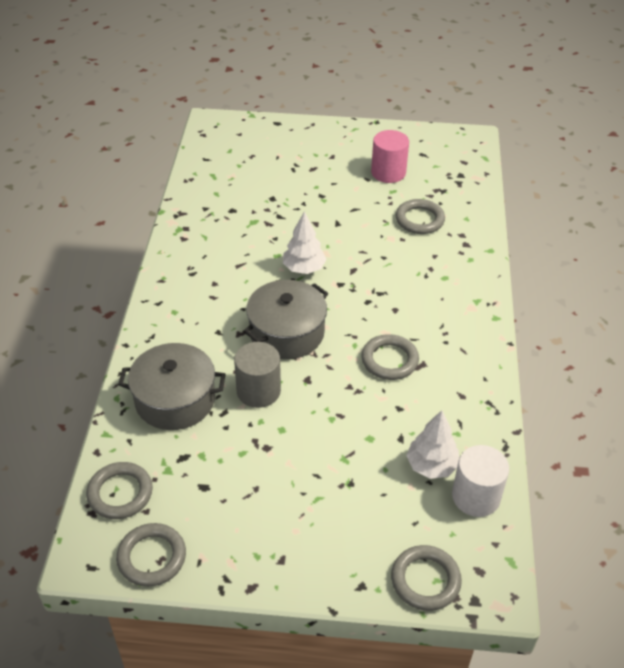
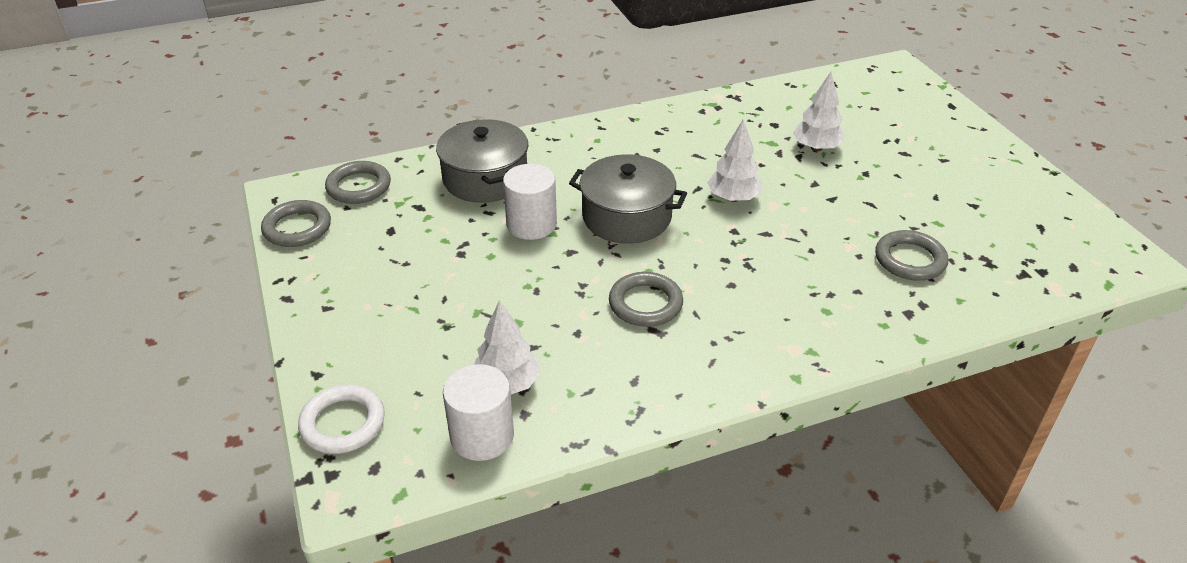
camera: 65 degrees right, 5 degrees down
(258, 391) = (531, 224): grey cylinder -> white cylinder
(276, 203) = (816, 148): none -> white tree
(388, 172) = (968, 209): pink cylinder -> none
(425, 580) = (343, 423): grey ring -> white ring

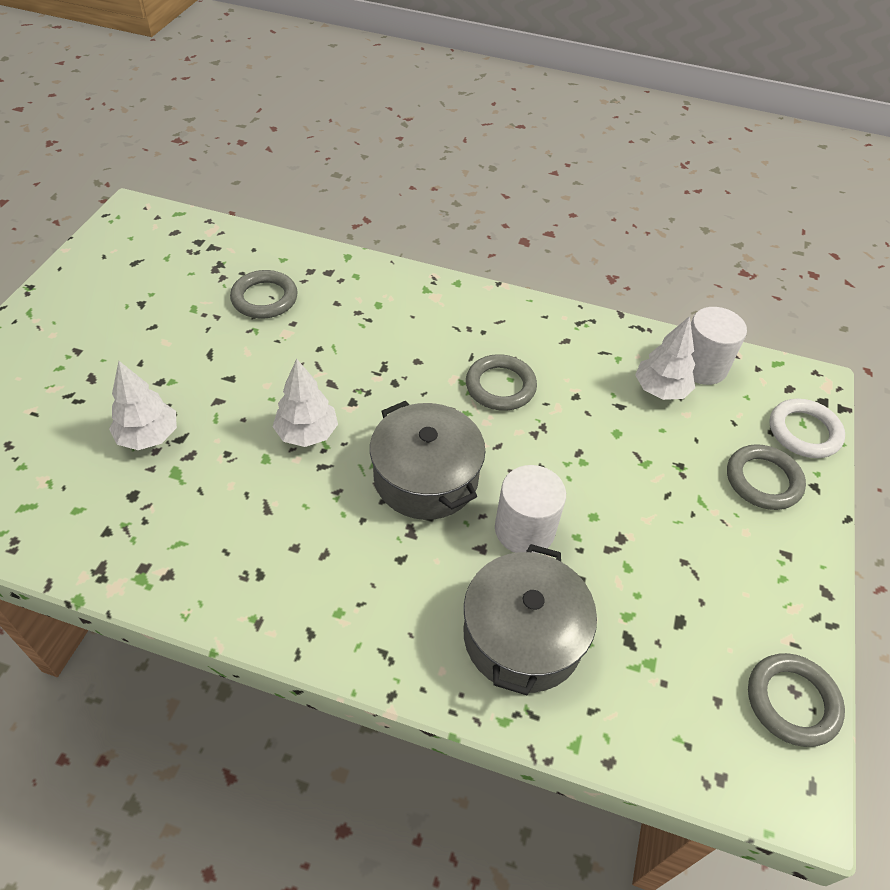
camera: 145 degrees left, 10 degrees up
(359, 187) = (687, 733): grey ring -> grey ring (763, 480)

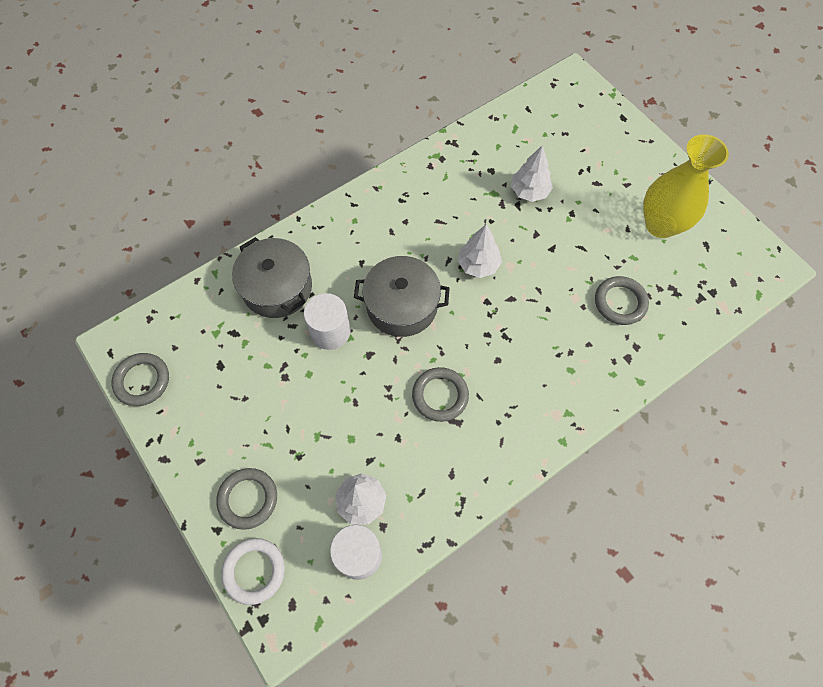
camera: 130 degrees right, 15 degrees up
(128, 303) = (661, 225): none -> yellow vase

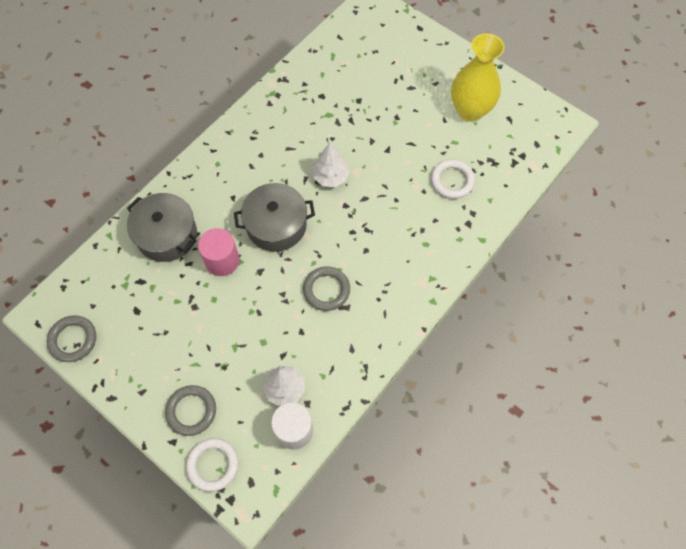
camera: 15 degrees left, 0 degrees up
(330, 331) = (222, 260): white cylinder -> pink cylinder
(529, 191) = (357, 107): white tree -> none
(620, 302) = (452, 181): grey ring -> white ring

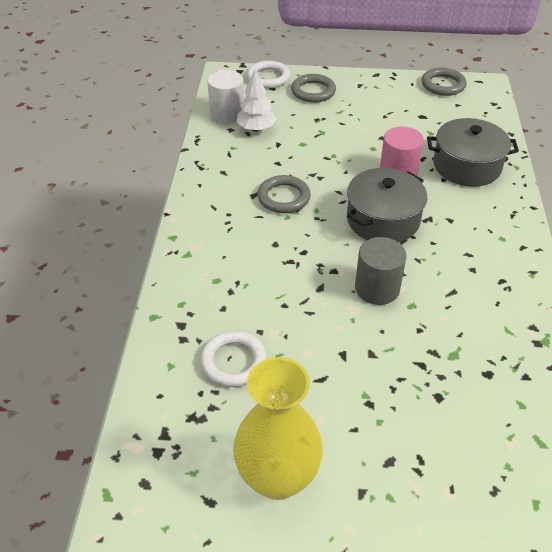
camera: 145 degrees right, 20 degrees down
(330, 177) = (377, 288): white tree -> grey cylinder

